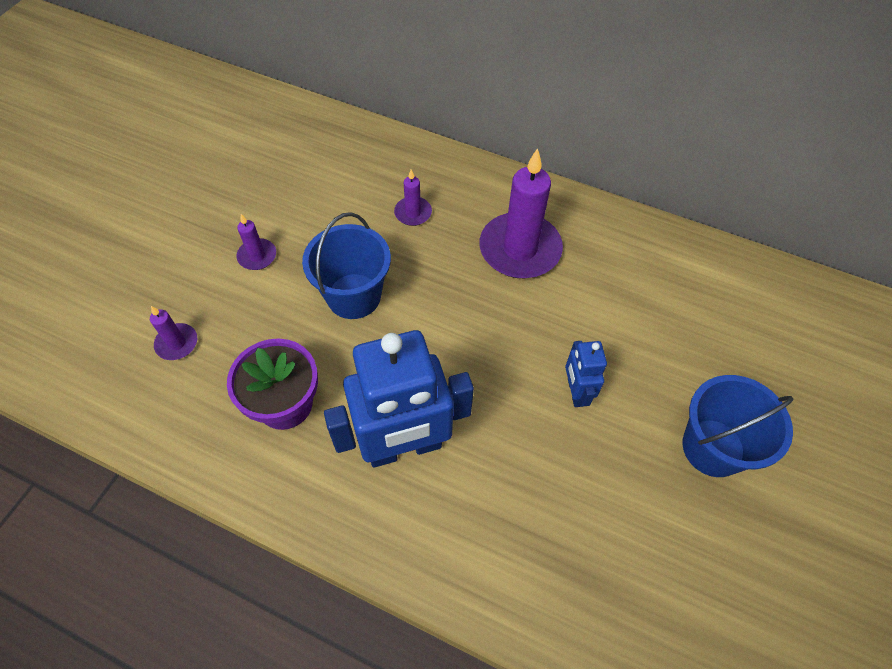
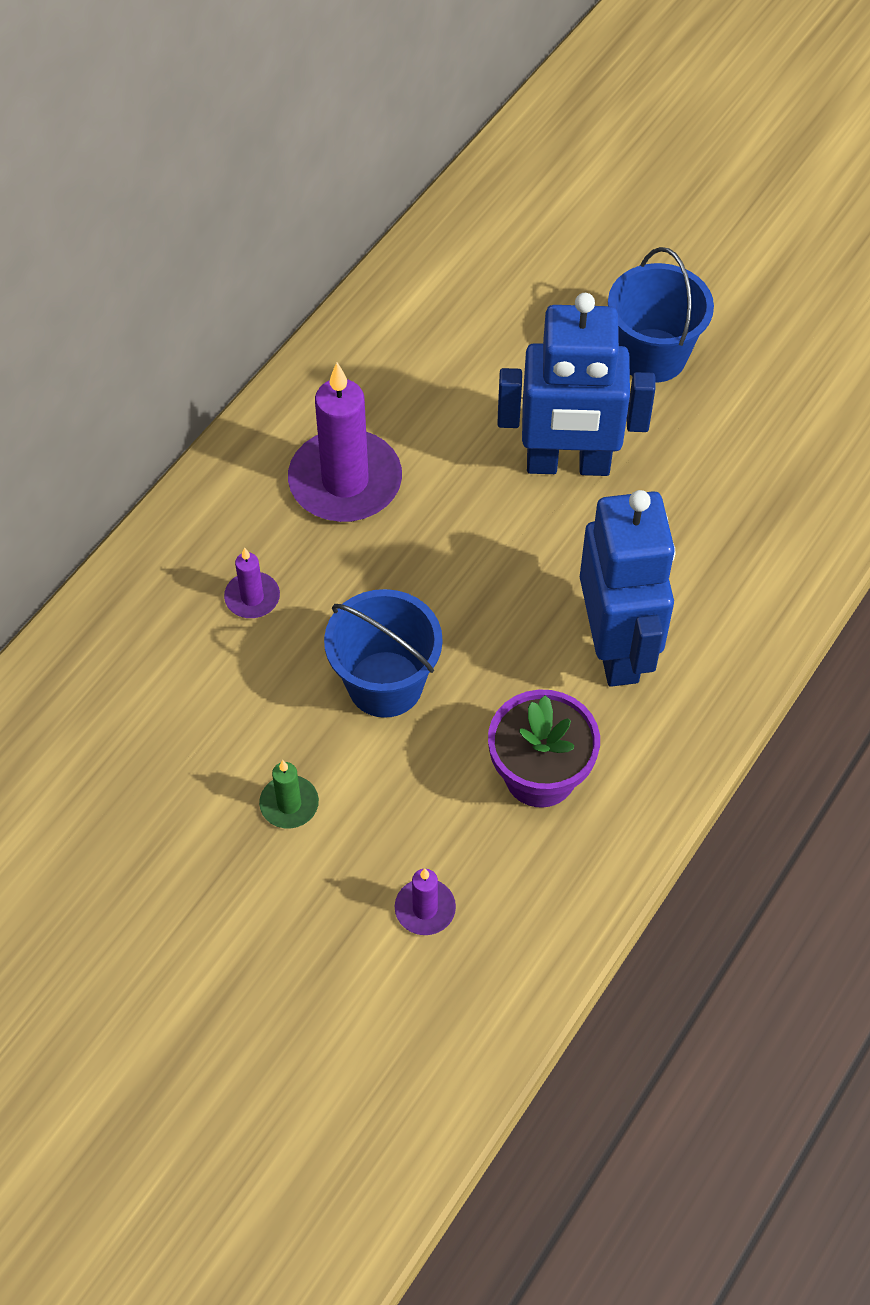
camera: 80 degrees left, 0 degrees up
(257, 256) = (289, 804): purple candle -> green candle
(575, 392) = (568, 464): blue robot -> blue robot, size x2.12

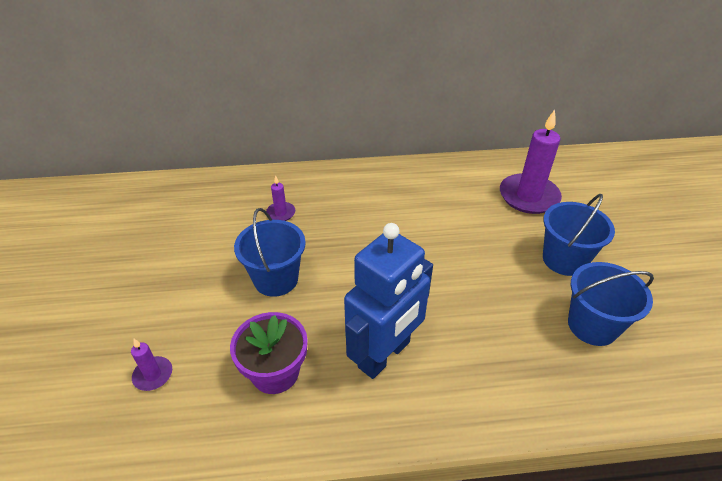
camera: 50 degrees right, 15 degrees down
(289, 804) = (181, 286): green candle -> none
(345, 481) = (368, 205): purple candle -> purple candle (528, 196)
(568, 464) = (466, 268): blue robot -> none
(761, 419) = (592, 325): none -> blue bucket

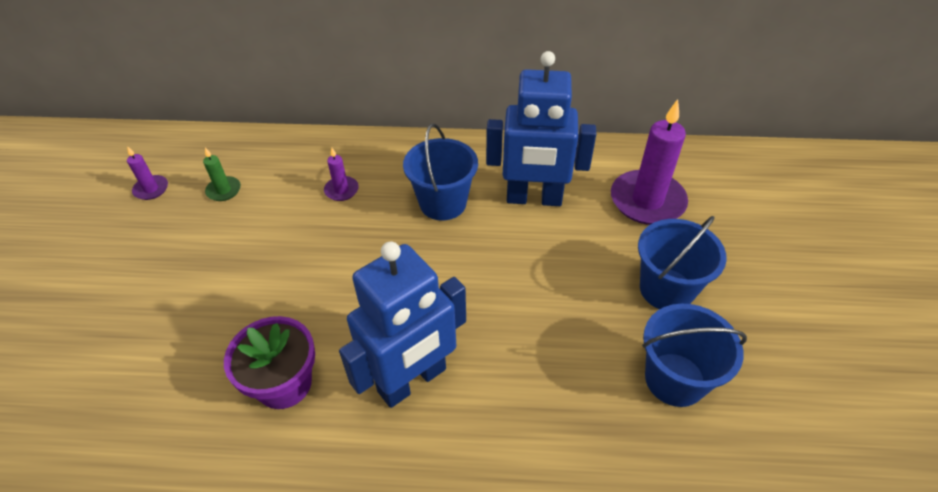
camera: 10 degrees right, 5 degrees up
(153, 375) = (153, 367): purple candle -> purple candle (151, 189)
(178, 223) = (224, 190): none -> green candle
(276, 279) = (314, 272): blue bucket -> blue bucket (443, 203)
(440, 204) = (534, 199): none -> blue robot

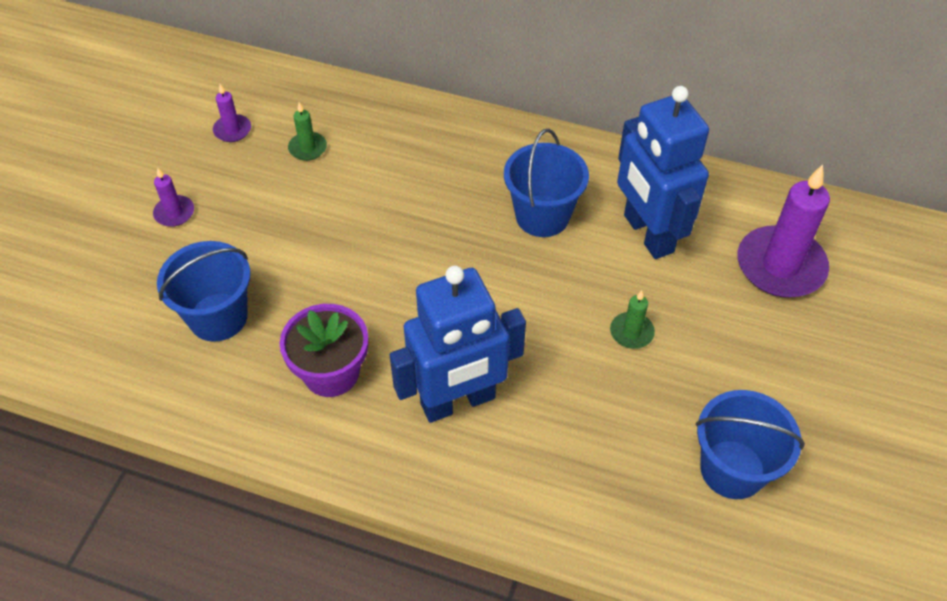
camera: 15 degrees right, 5 degrees up
(341, 190) = (434, 176): purple candle -> purple candle (174, 213)
(534, 199) = (647, 234): blue robot -> blue robot turned 45 degrees clockwise
(547, 281) = (631, 332): none -> green candle
(666, 289) = (761, 373): blue bucket -> blue bucket (218, 317)

